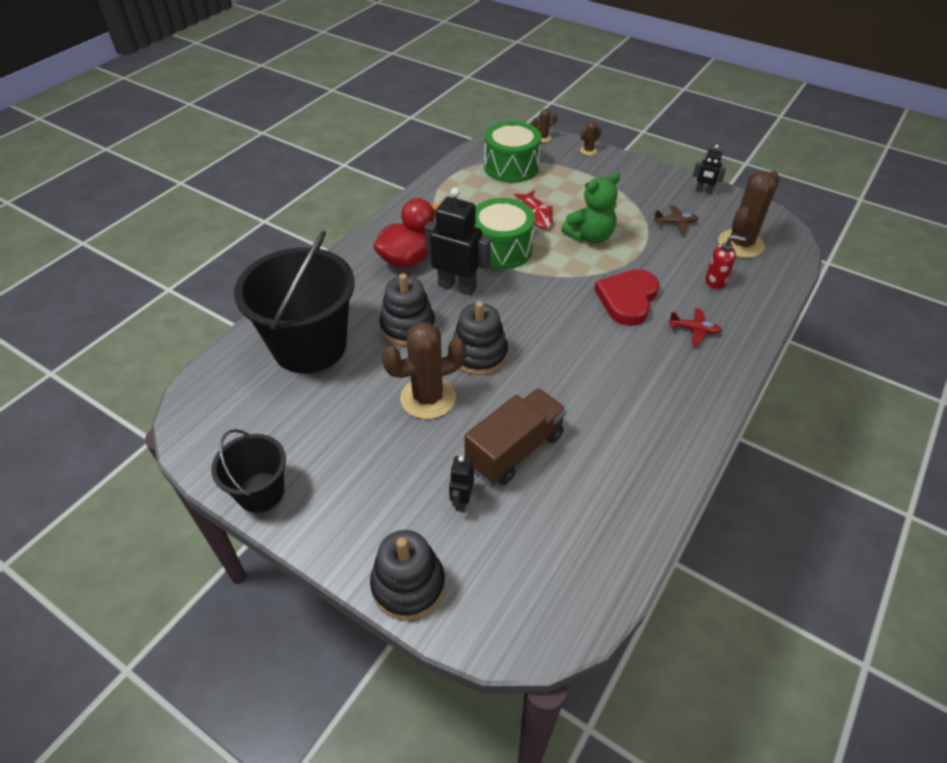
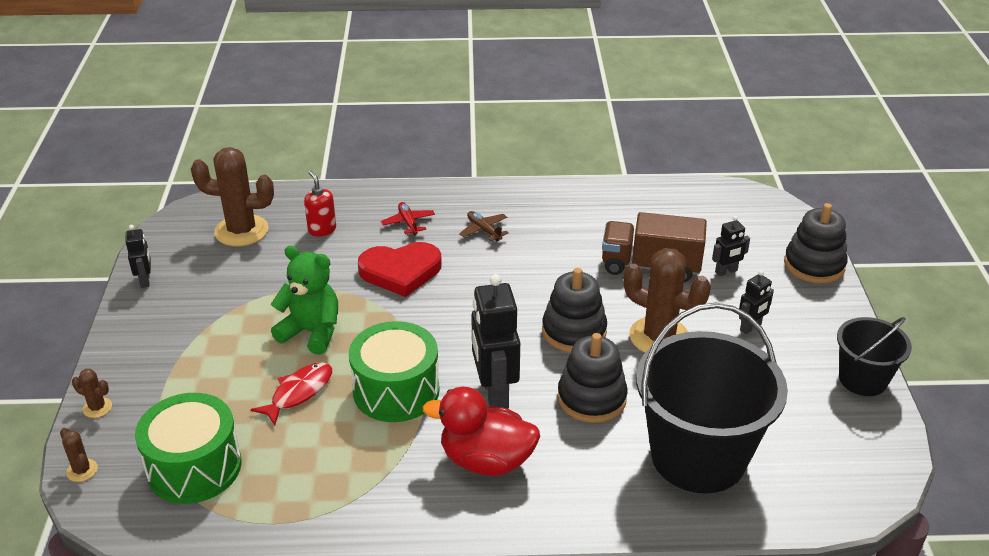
camera: 125 degrees left, 10 degrees down
(382, 463) = (750, 327): none -> black robot
(675, 223) = (234, 281): brown plane -> brown plane (484, 230)

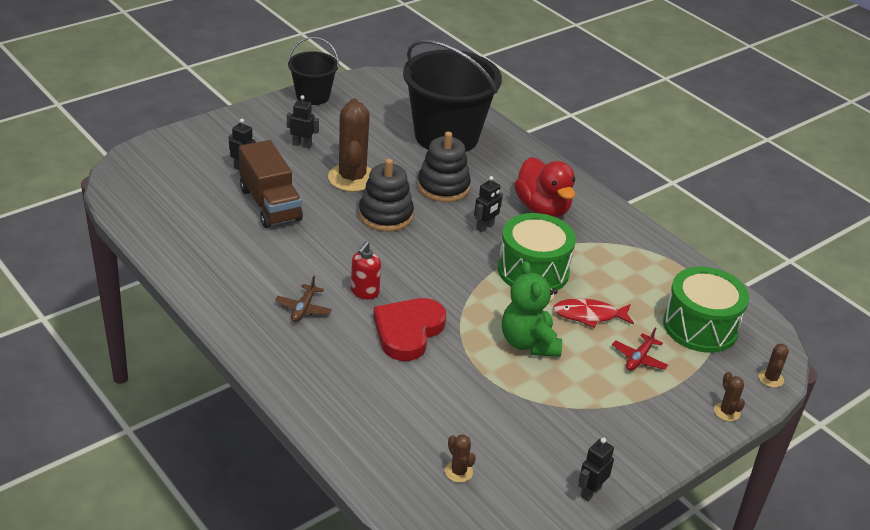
camera: 130 degrees left, 0 degrees up
(241, 231) = (458, 472): brown cactus -> brown cactus, size x0.44
(322, 230) = (401, 413): red soap dispenser -> red soap dispenser (364, 292)
(400, 271) = (408, 331): red heart -> red heart turned 105 degrees counterclockwise
(408, 223) = (336, 360): red plane -> red plane (639, 358)
(494, 393) = (485, 227): black robot -> black robot, size x0.51
(814, 265) = (197, 134): black stacking toy -> none

